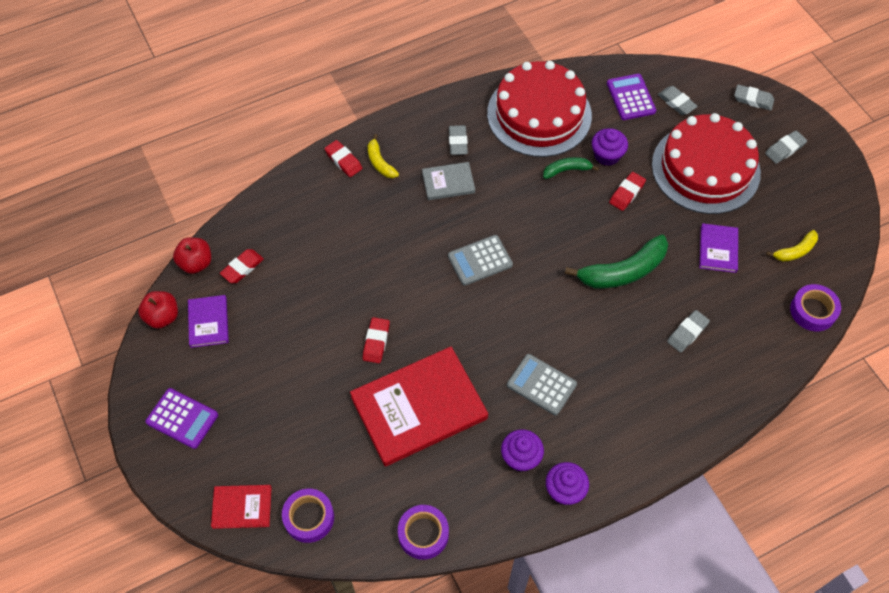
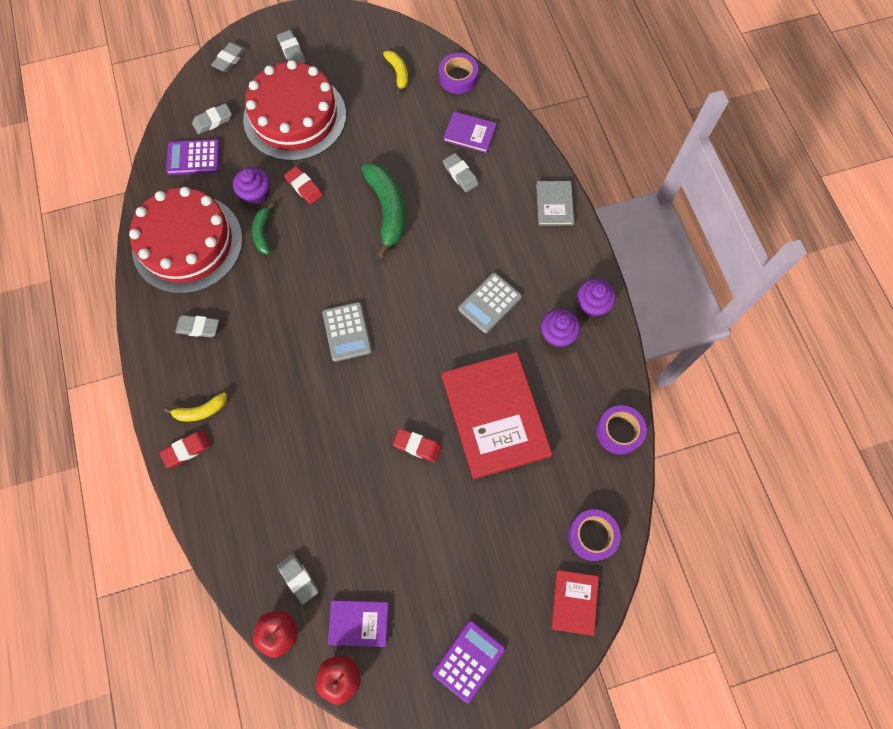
camera: 80 degrees left, 10 degrees up
(242, 268) = (298, 578): red eraser -> grey eraser
(448, 182) = (246, 345): grey book -> grey book (554, 204)
(718, 249) = (382, 129): purple book -> purple book (469, 133)

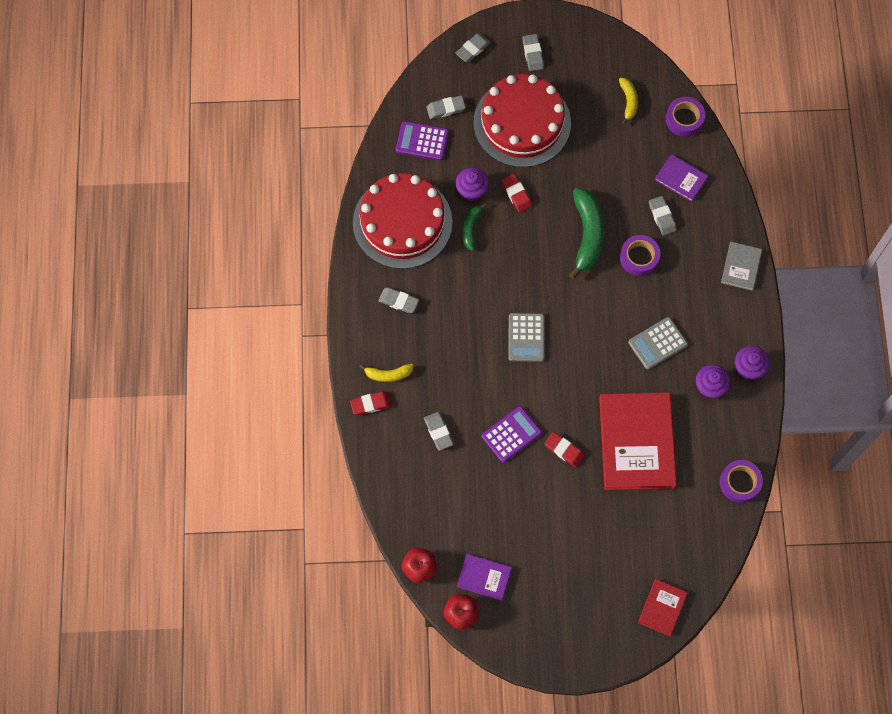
camera: 15 degrees right, 0 degrees up
(298, 578) = (443, 531): grey eraser -> grey eraser (438, 432)
(469, 660) = (565, 628): purple calculator -> purple calculator (511, 434)
(592, 535) = (692, 561): purple tape -> purple tape (639, 257)

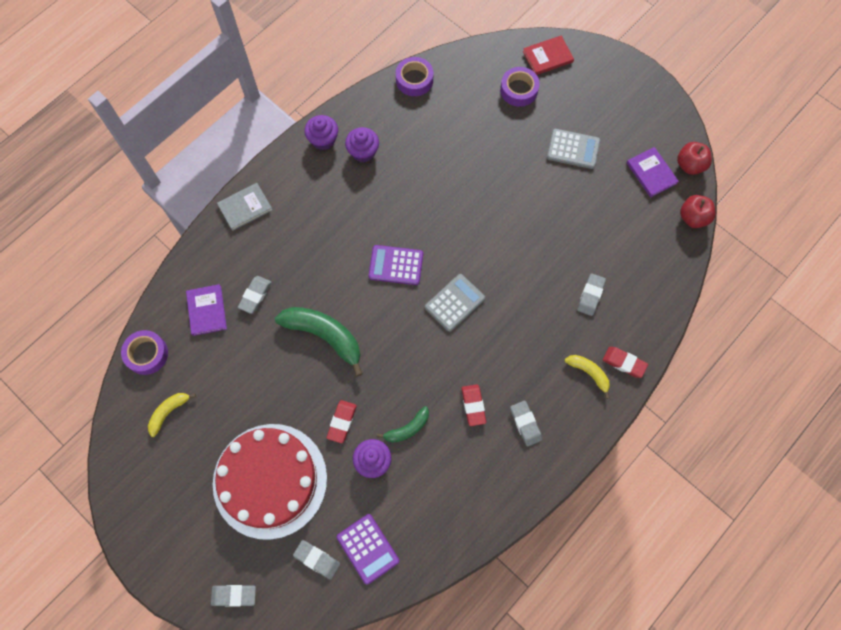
camera: 135 degrees left, 0 degrees up
(402, 222) = (457, 489): red cake -> none
(511, 434) = (537, 245): purple calculator -> purple calculator (396, 265)
(533, 54) = (191, 536): grey eraser -> none
(564, 450) = (510, 202): red eraser -> red eraser (473, 405)
(587, 235) = (324, 336): green banana -> green banana turned 75 degrees clockwise
(636, 442) = (454, 162): red book -> none
(639, 257) = (307, 282): purple tape -> purple tape (519, 90)
(657, 343) = (365, 211): grey calculator -> grey calculator (573, 149)

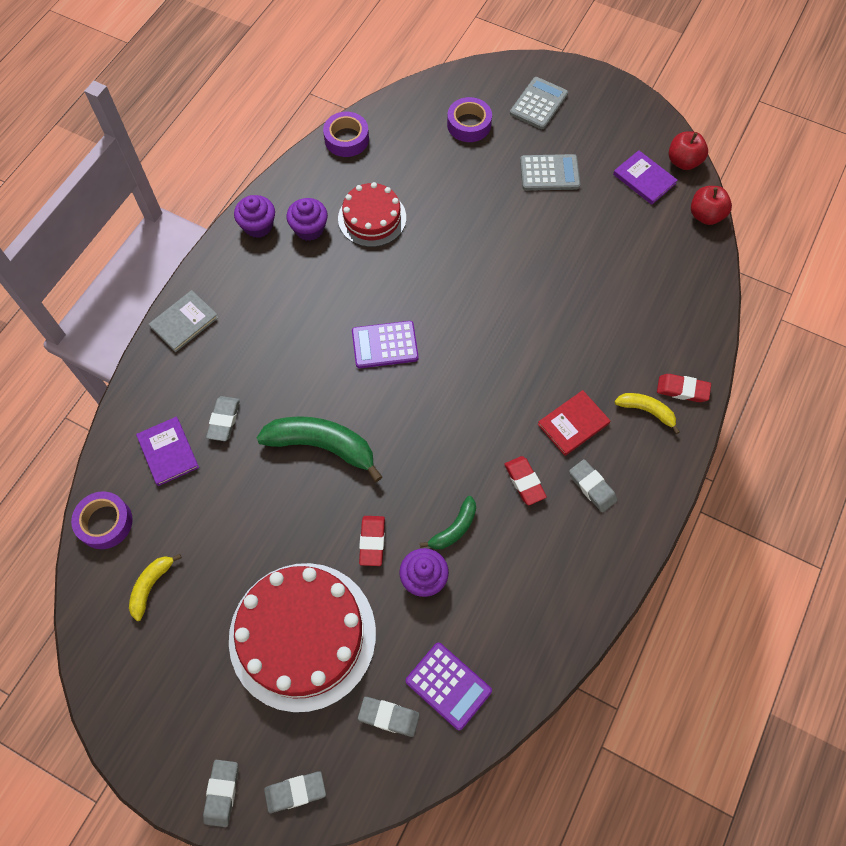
camera: 15 degrees left, 5 degrees down
(416, 154) = (372, 218): none -> red cake
(454, 303) = (467, 370): grey calculator -> grey calculator (538, 104)
(547, 56) = (490, 83): red book -> red book (573, 424)
(590, 295) = (620, 325): grey eraser -> grey eraser (222, 793)

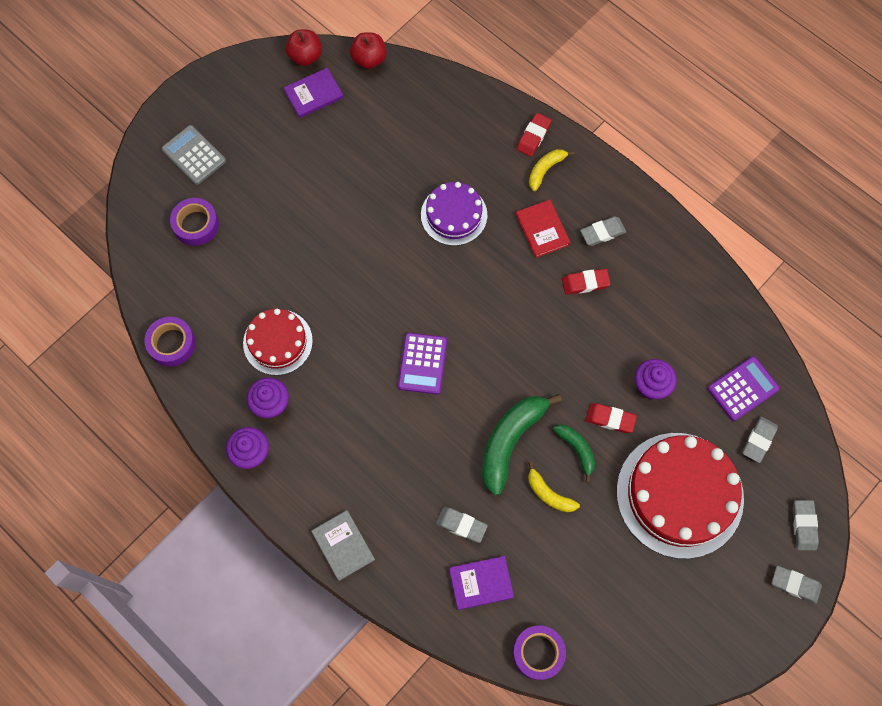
camera: 75 degrees left, 5 degrees up
(151, 586) = (609, 618): yellow banana -> yellow banana (549, 494)
(454, 528) = (613, 350): green banana -> green banana (576, 449)
(549, 173) = (279, 170): grey calculator -> none
(558, 334) = (454, 215): none -> purple cake

